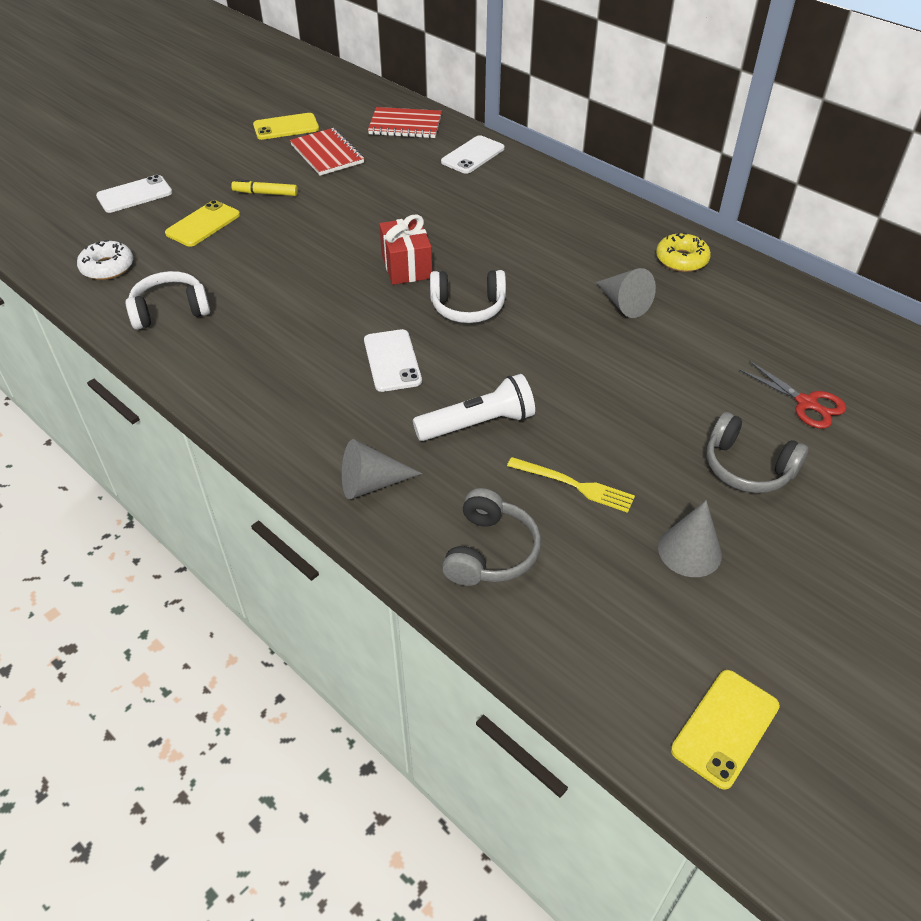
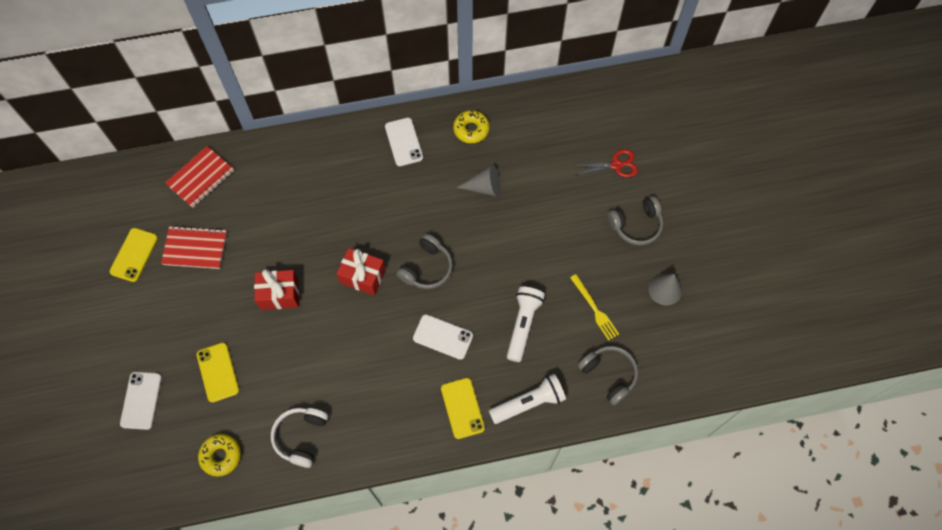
camera: 55 degrees left, 20 degrees up
(107, 267) = (221, 456): white donut -> yellow donut
(265, 193) = (212, 314): yellow marker -> none
(328, 222) = (279, 294): none -> red gift
(372, 483) = (528, 403): grey cone -> white flashlight
(468, 307) = (427, 268): white headphones -> grey headphones
(473, 155) = (274, 162): white phone -> white phone (403, 142)
(574, 485) = (594, 309): yellow fork -> yellow fork turned 90 degrees clockwise
(725, 728) = (754, 345): yellow phone -> yellow phone (462, 408)

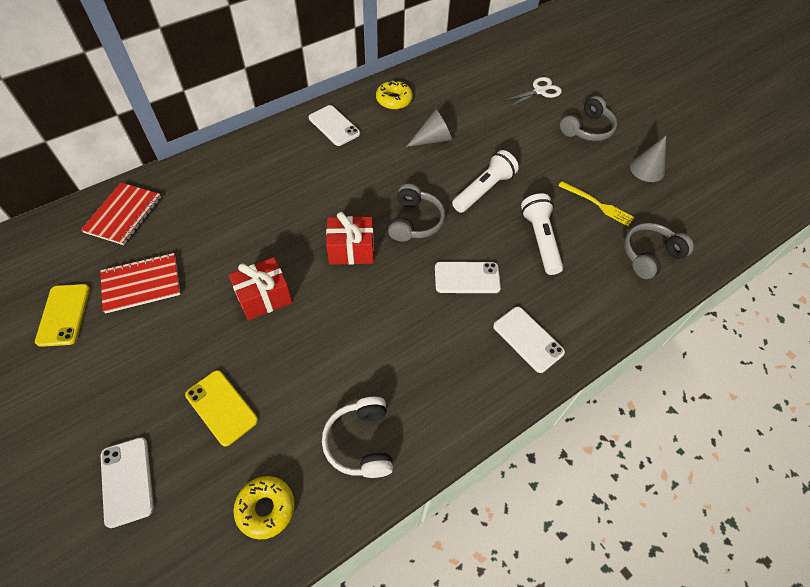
camera: 25 degrees left, 10 degrees down
(462, 408) = (528, 339): yellow phone -> white phone
(528, 403) = (591, 308): white flashlight -> white flashlight (483, 190)
(609, 375) = (649, 255): grey headphones -> grey headphones turned 60 degrees counterclockwise
(616, 165) = (540, 91): red scissors -> white scissors

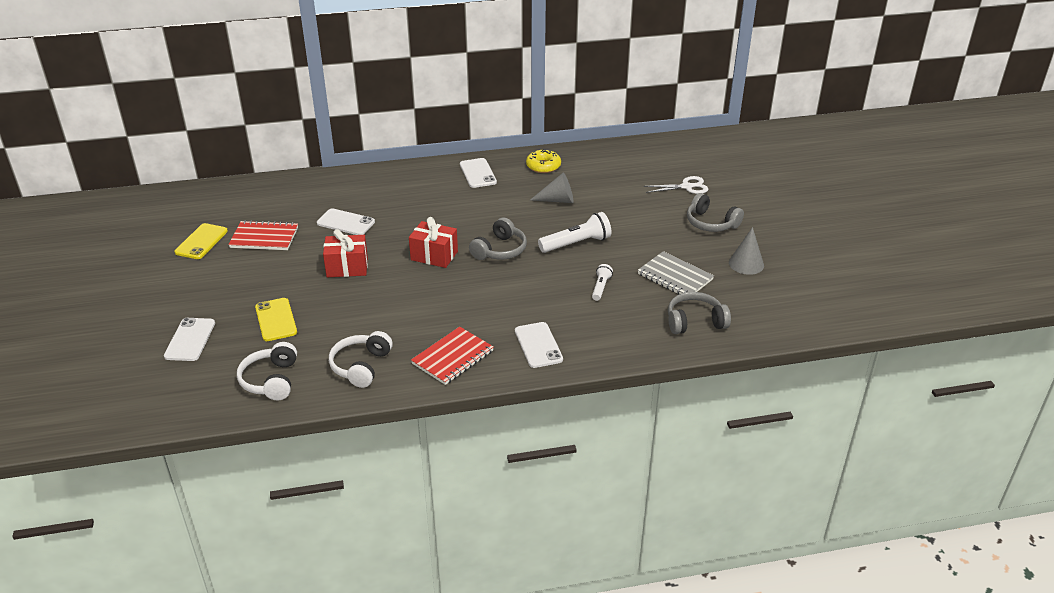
camera: 25 degrees right, 20 degrees down
(124, 215) = (276, 194): red notebook -> red notebook (453, 357)
(266, 508) = (271, 380): yellow donut -> white headphones
(467, 278) = (516, 295): white phone -> white phone (346, 222)
(540, 240) = (600, 287): white flashlight -> white flashlight, size x0.56
(587, 129) = (711, 223): grey headphones -> grey headphones turned 60 degrees clockwise
(597, 204) = (675, 277): yellow fork -> grey notebook

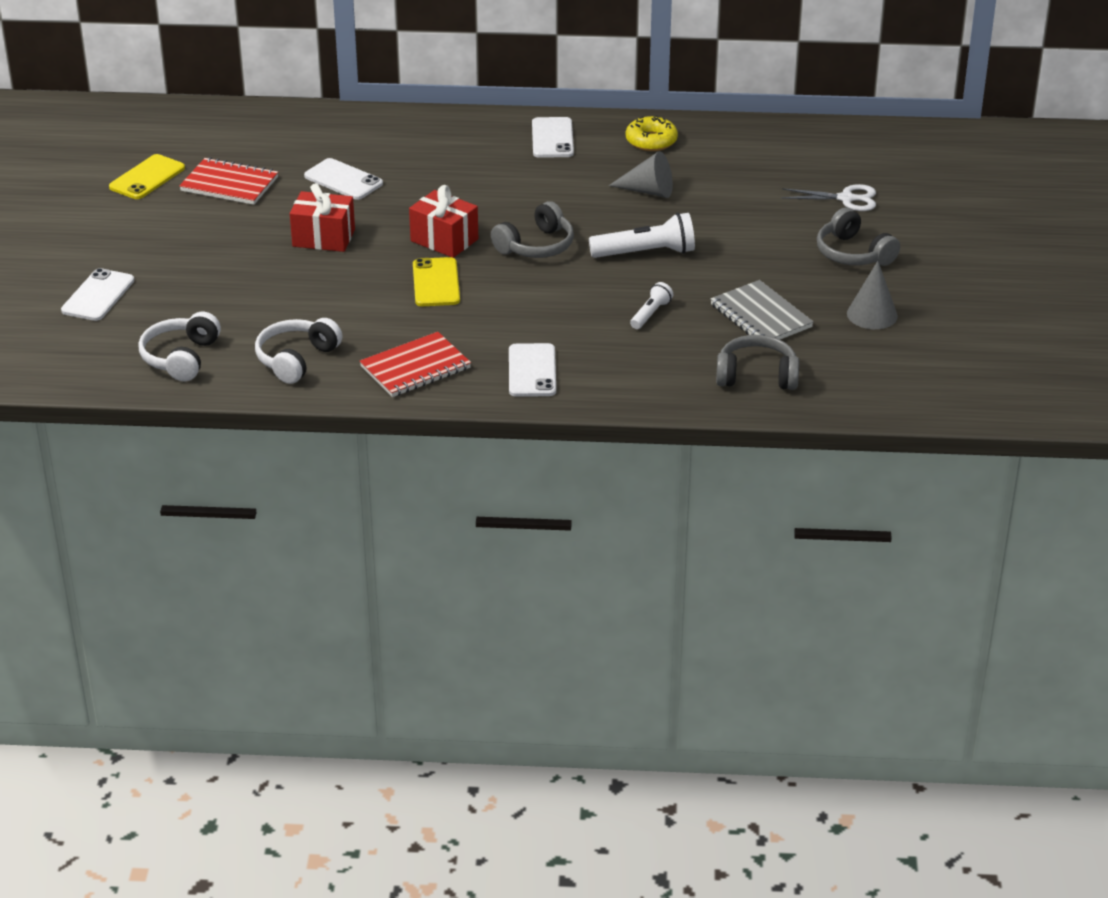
camera: 15 degrees right, 0 degrees up
(276, 320) = (210, 288): yellow phone -> yellow phone (436, 283)

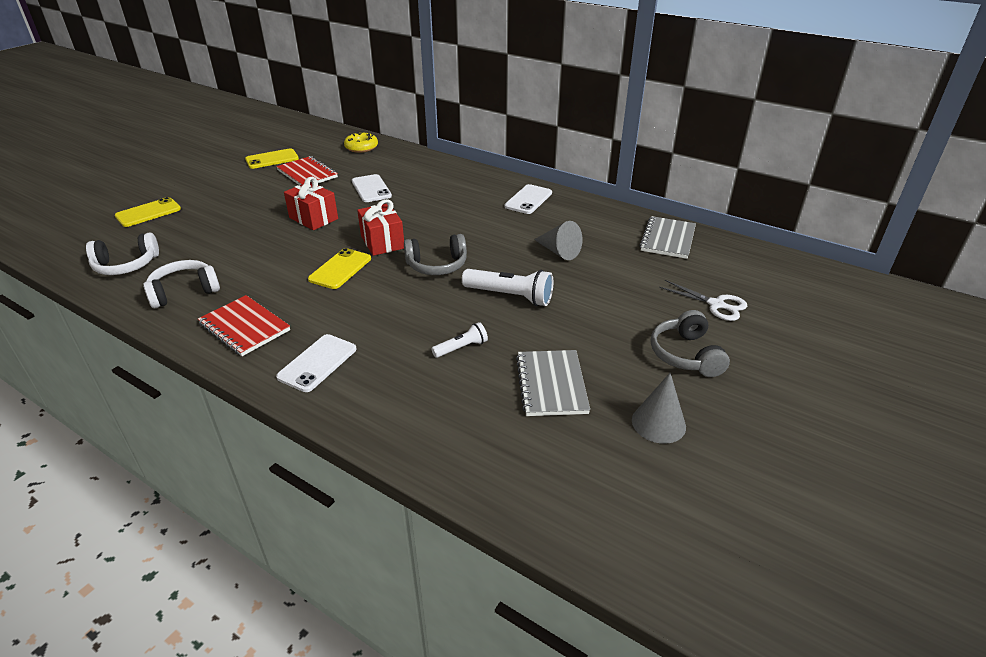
camera: 30 degrees right, 0 degrees up
(98, 295) = (148, 213): white phone -> yellow phone
(181, 358) = (126, 265): white headphones -> white headphones turned 150 degrees counterclockwise
(415, 368) = (244, 327): red notebook -> red notebook turned 45 degrees clockwise
(651, 141) = (595, 219): yellow donut -> yellow donut (361, 147)
(748, 142) = (667, 239): none -> grey notebook
(756, 376) = (492, 446): grey headphones -> none

